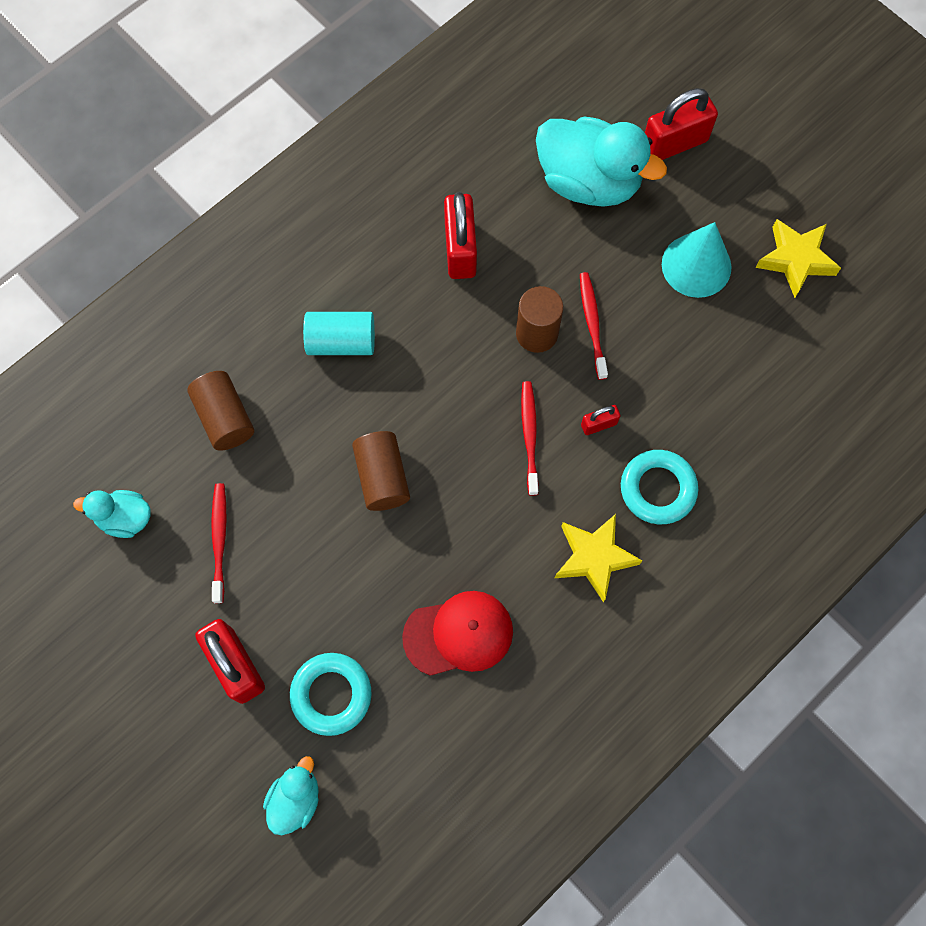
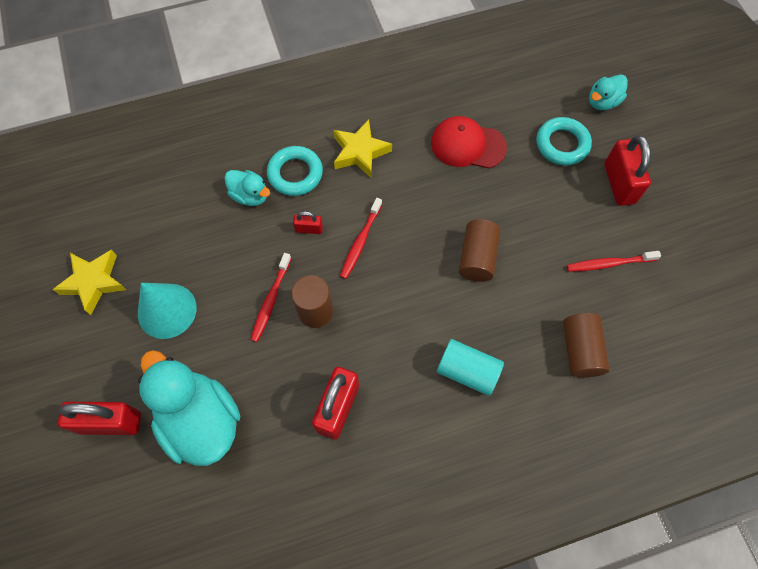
camera: 155 degrees left, 5 degrees down
(125, 518) = (676, 307): turquoise duck -> turquoise duck (250, 195)
(219, 540) = (609, 263): red toothbrush -> red toothbrush turned 60 degrees clockwise

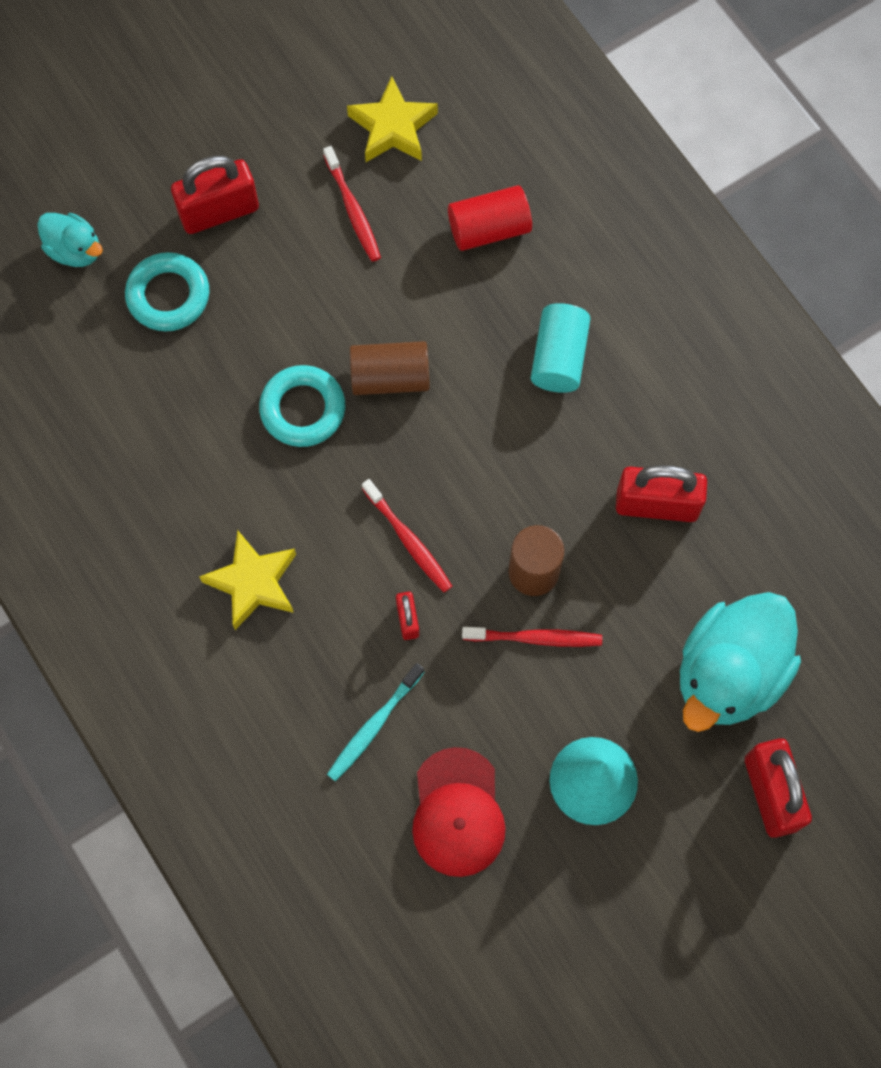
camera: 105 degrees left, 5 degrees up
(94, 282) = (582, 909): yellow star -> yellow star (392, 127)
(250, 195) = (374, 726): turquoise duck -> turquoise toothbrush
(295, 174) = (317, 669): turquoise ring -> turquoise ring (303, 409)
(360, 242) = (408, 540): red toothbrush -> red toothbrush turned 45 degrees clockwise
(467, 145) = (201, 427): red cap -> red cap (457, 813)
(580, 350) = (489, 229): brown cylinder -> red cylinder

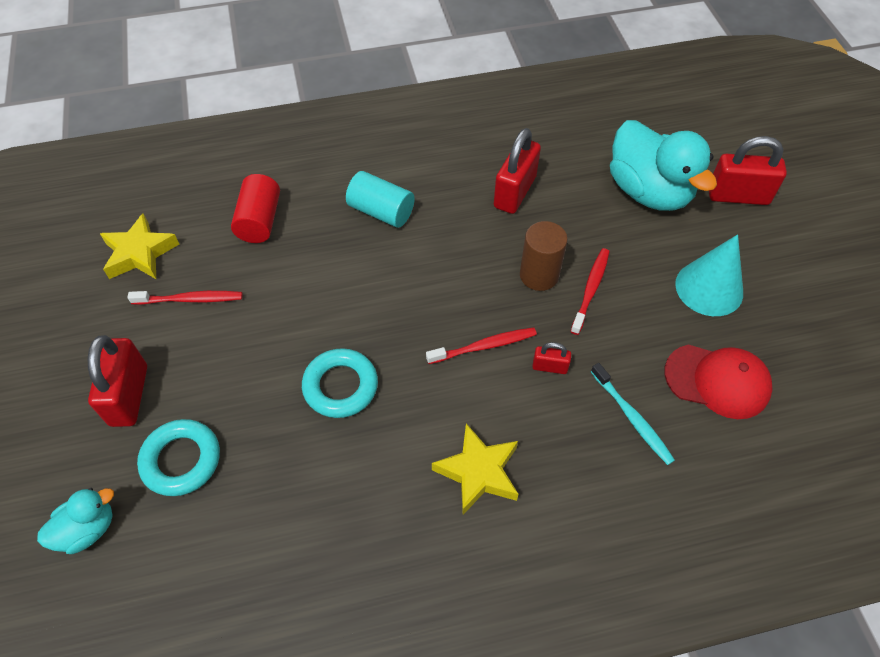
camera: 70 degrees left, 15 degrees down
(390, 377) = (344, 317): brown cylinder -> none

